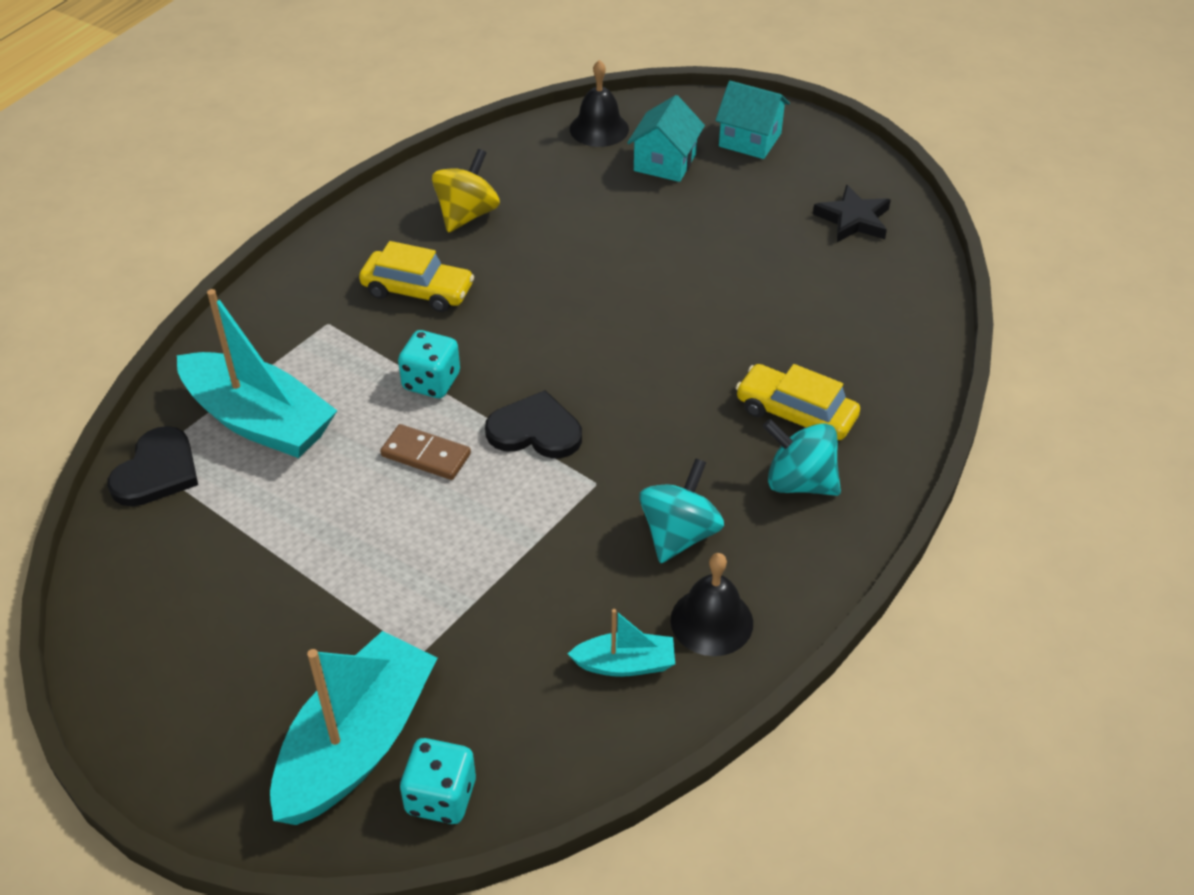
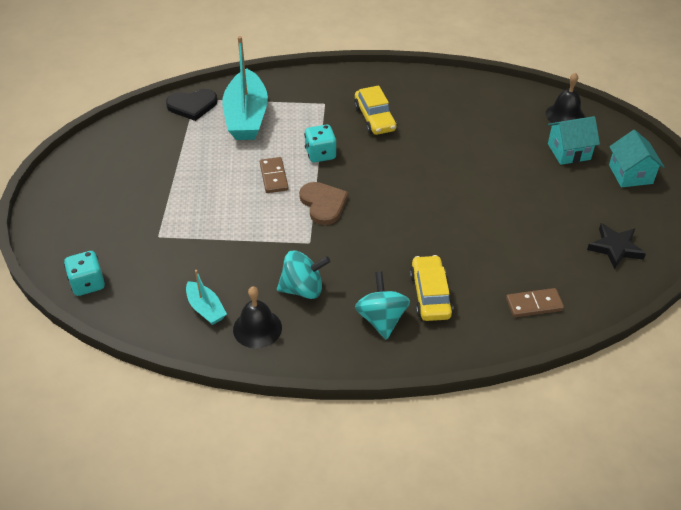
camera: 55 degrees right, 0 degrees up
(357, 744) = (97, 243): turquoise boat -> none
(467, 215) = (444, 106): yellow spinning top -> none
(535, 430) = (323, 204): black heart -> brown heart
(885, 333) = (534, 304): none -> brown domino

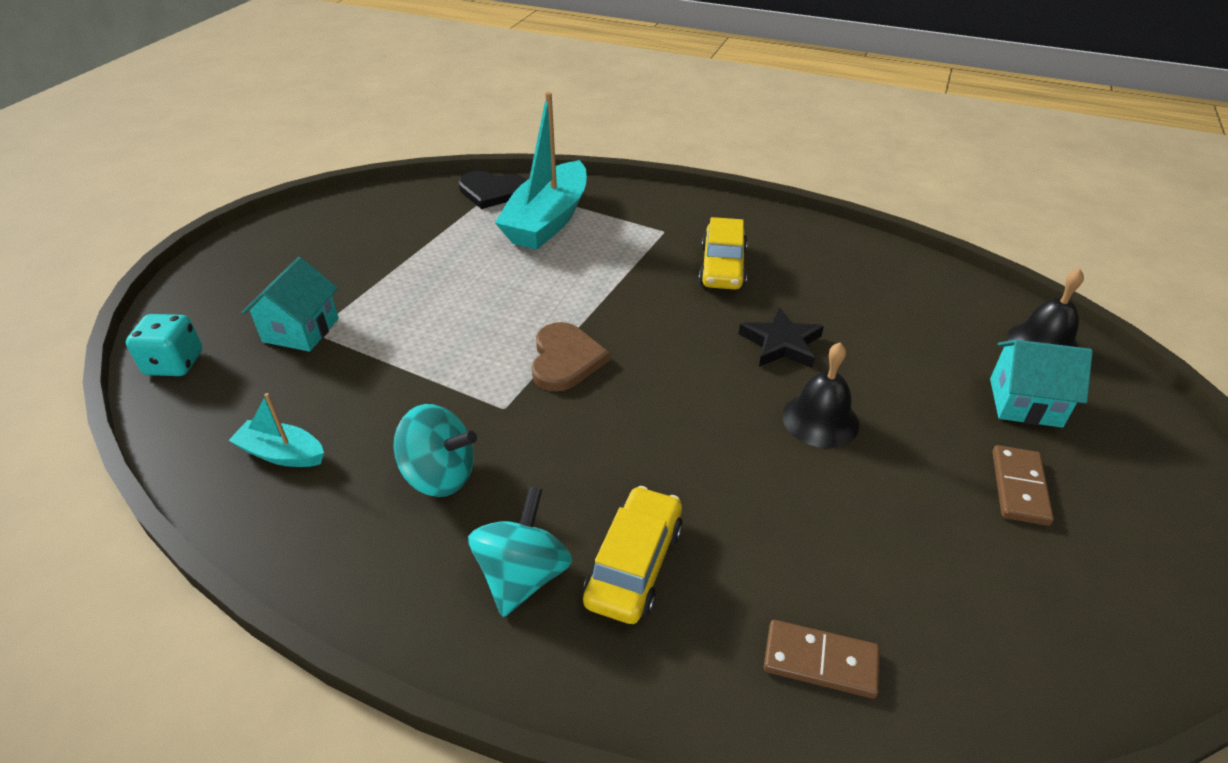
camera: 25 degrees right, 5 degrees down
(206, 309) = (282, 454): turquoise boat -> turquoise boat turned 120 degrees clockwise
(257, 328) = (324, 512): black bell -> black bell (820, 419)
(274, 177) = (525, 302): brown domino -> brown domino (1019, 487)
(320, 154) = (611, 292): turquoise dice -> none
(615, 248) = (1048, 608): black star -> black star (781, 343)
(630, 174) = (1136, 477): turquoise house -> turquoise house (301, 330)

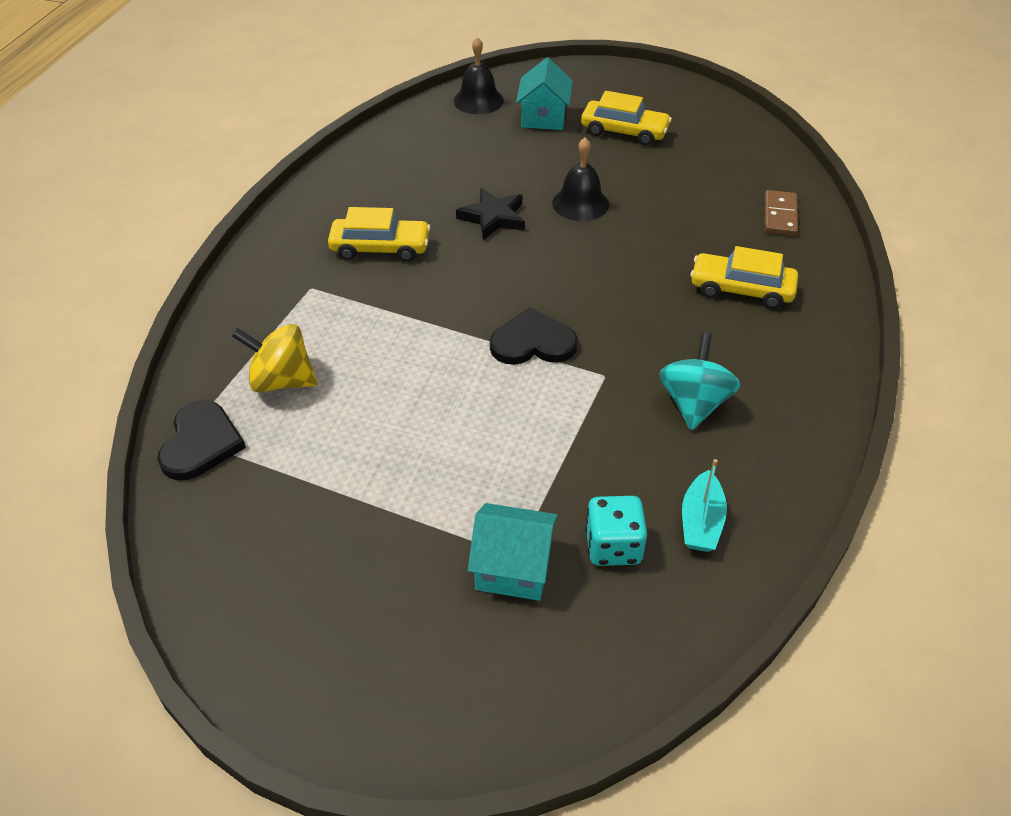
camera: 95 degrees left, 5 degrees up
(174, 363) = (592, 680): turquoise dice -> turquoise dice (613, 547)
(523, 575) = (771, 342): turquoise spinning top -> none
(548, 221) = (281, 381): turquoise boat -> yellow spinning top
(565, 359) = (533, 342): brown heart -> black heart
(1019, 487) = (624, 131): brown domino -> yellow car

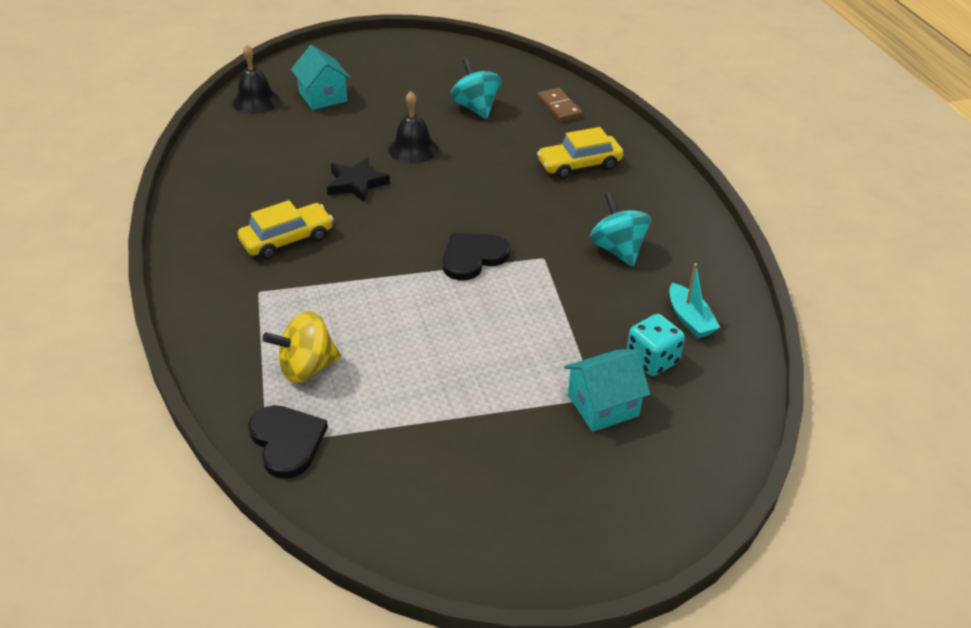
camera: 35 degrees left, 5 degrees down
(624, 131) = (396, 87): yellow car -> none
(686, 183) = (476, 108): none -> turquoise spinning top

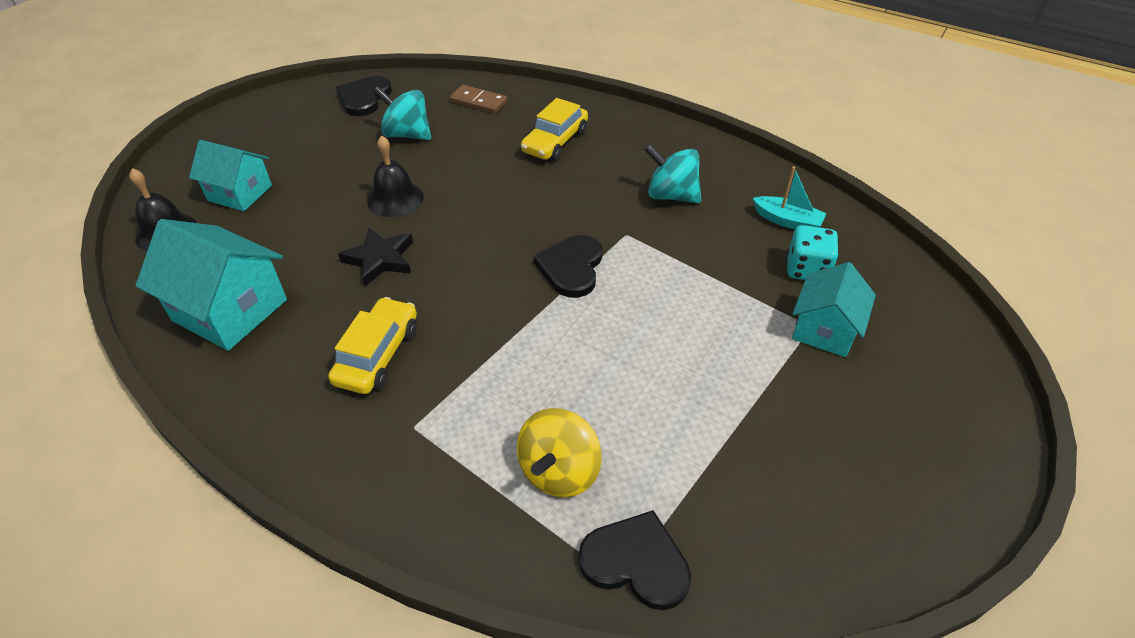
camera: 40 degrees left, 5 degrees up
(239, 167) = (230, 310): none -> turquoise house
(478, 67) = (364, 98): none -> black heart

